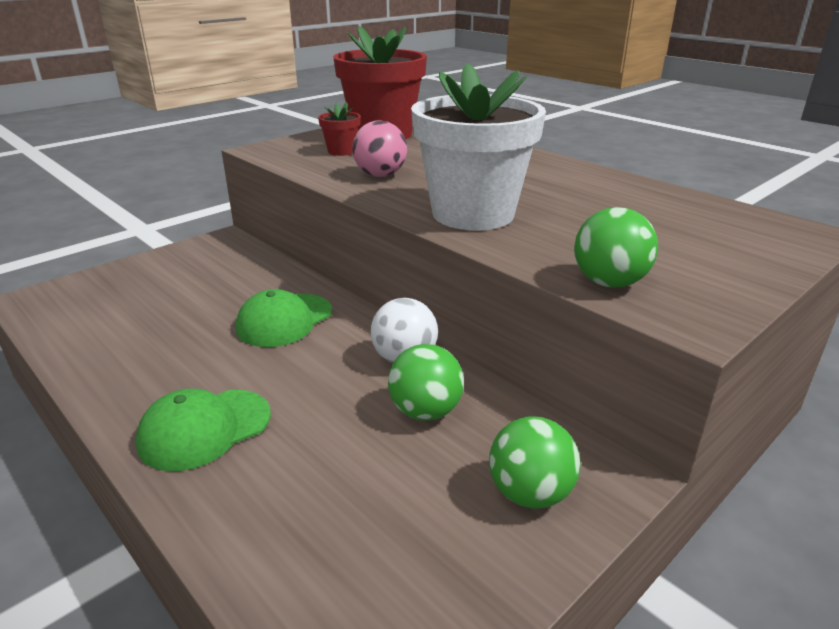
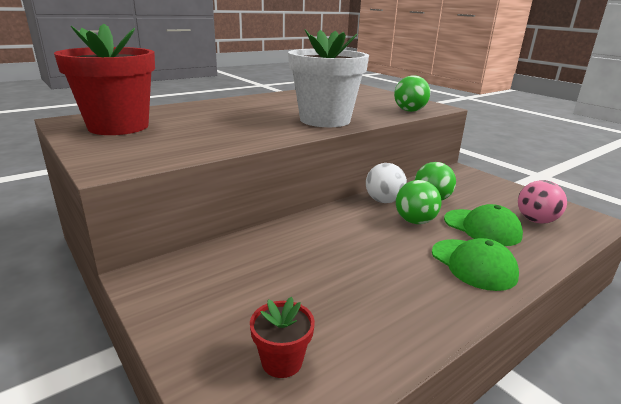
camera: 85 degrees left, 5 degrees down
(284, 320) = (335, 238): green cap -> green cap (482, 227)
(341, 151) = (157, 140): red flower pot -> red flower pot (282, 361)
(380, 175) = (237, 133): pink ball -> pink ball (536, 220)
(530, 493) = (478, 185): green ball -> green ball (415, 221)

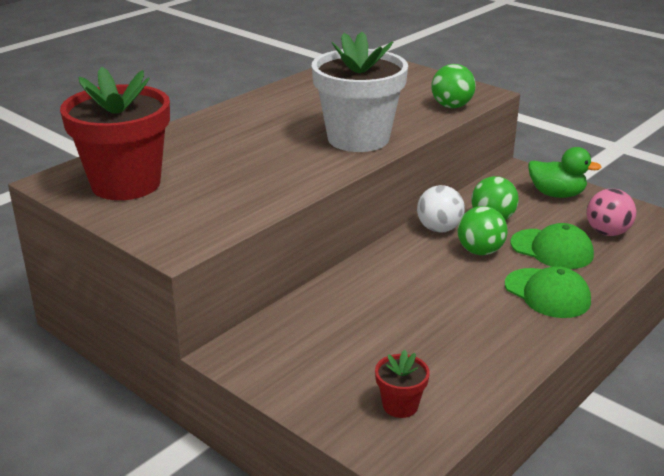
camera: 10 degrees left, 5 degrees up
(490, 188) = (556, 194): none -> green duck

